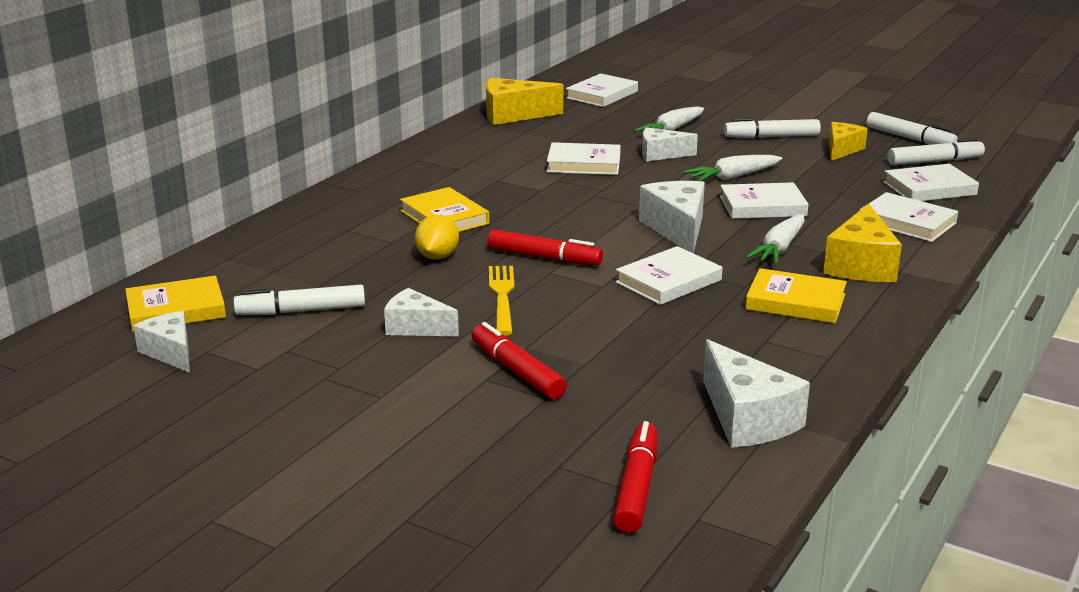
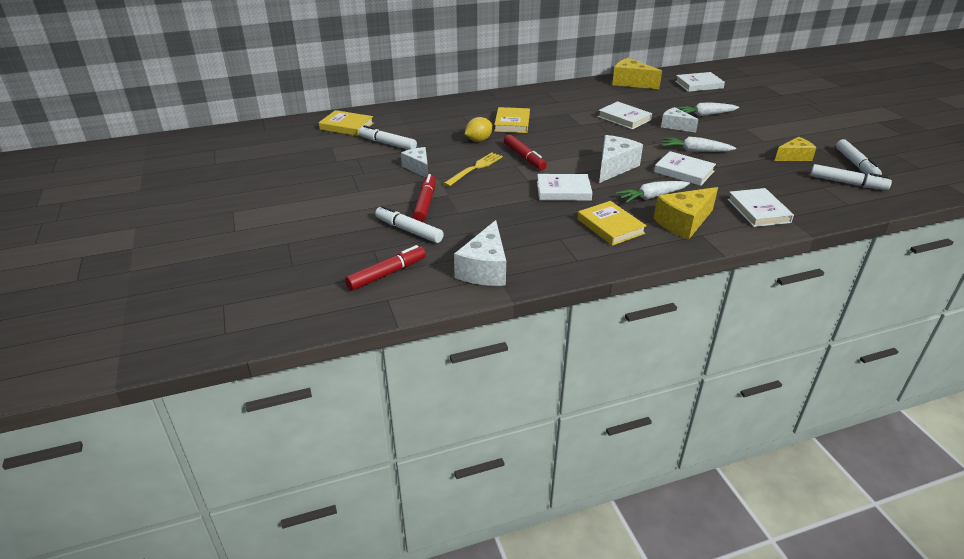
camera: 40 degrees right, 10 degrees up
(171, 352) = (318, 142): white cheese -> none
(771, 137) = (761, 136): white marker -> white marker (409, 230)
(929, 188) = (812, 197): white book -> none

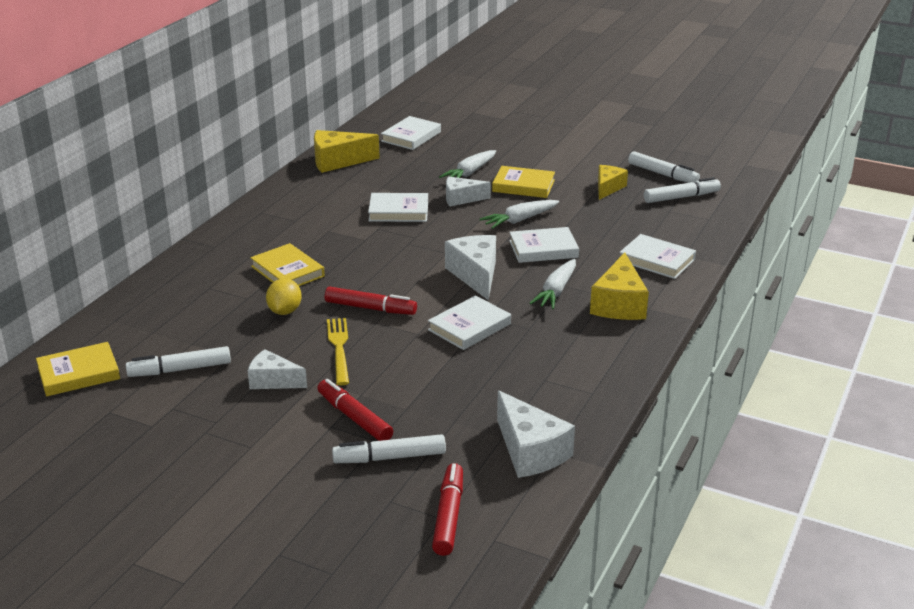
camera: 45 degrees left, 5 degrees down
(610, 226) = (568, 342): yellow book -> yellow book (523, 186)

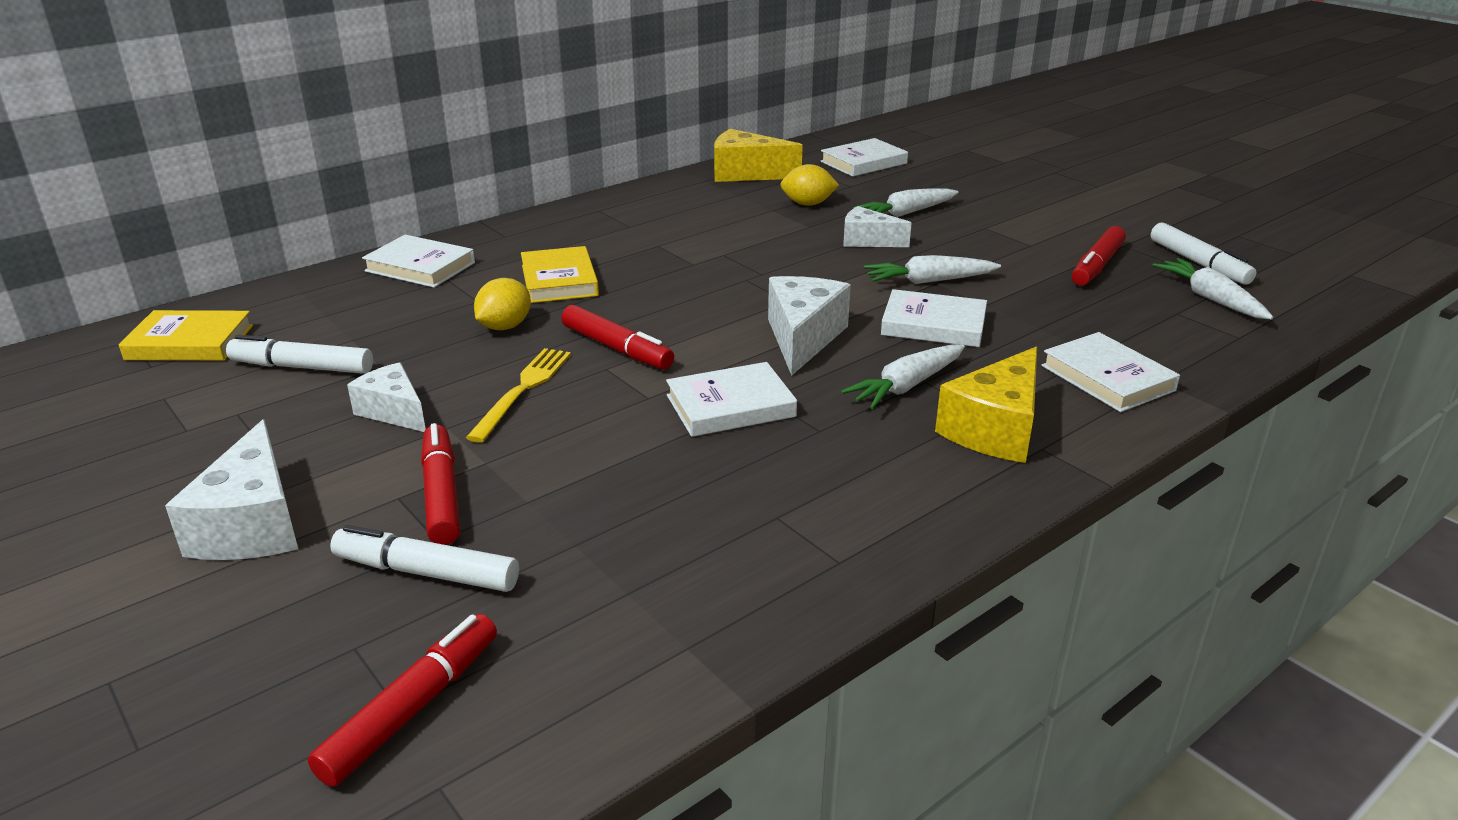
camera: 25 degrees right, 0 degrees up
(398, 211) = (769, 240): white book -> white book (420, 267)
(401, 178) = (808, 204): none -> yellow lemon
(523, 186) = (969, 241): yellow book -> none
(530, 451) = (649, 634): white cheese -> white cheese (252, 524)
(608, 188) = (1096, 266): yellow cheese -> red marker
(681, 197) = (1210, 298): white marker -> white carrot

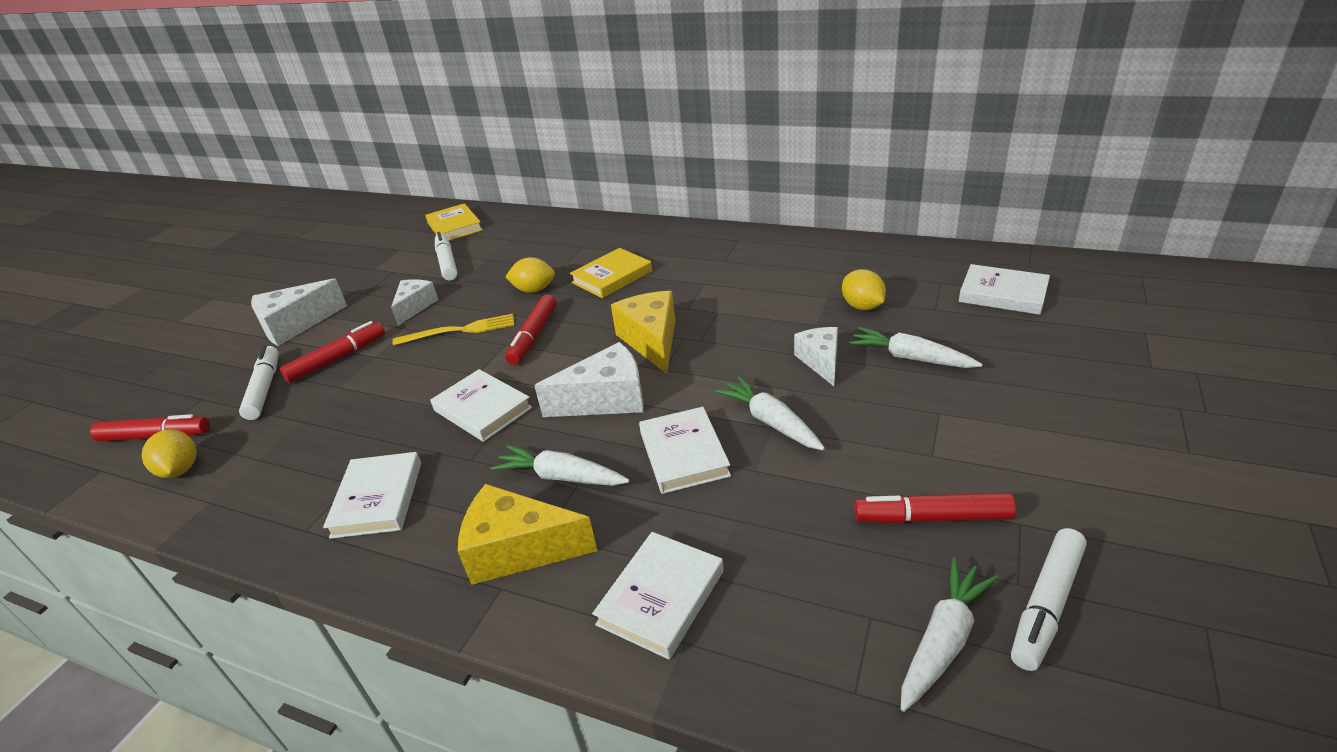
camera: 65 degrees right, 5 degrees up
(420, 267) = (589, 232): white book -> white book (377, 499)
(563, 677) = (180, 470): none -> yellow lemon
(746, 173) = (887, 258): yellow cheese -> yellow cheese (652, 341)

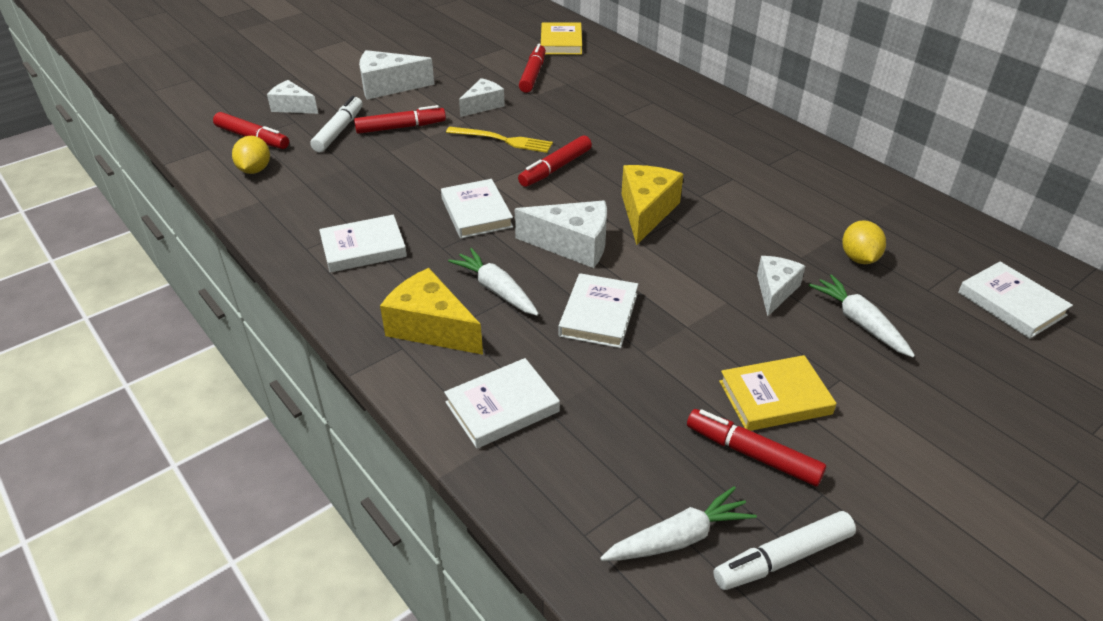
camera: 25 degrees right, 5 degrees up
(189, 385) = (292, 107): none -> white cheese
(377, 499) = (363, 248): white book -> white book turned 45 degrees clockwise
(447, 262) = (533, 75): white marker -> red marker
(534, 290) = (584, 127): yellow lemon -> none
(612, 277) = (657, 141): yellow book -> yellow book (775, 397)
(770, 422) = (688, 321): white carrot -> none

